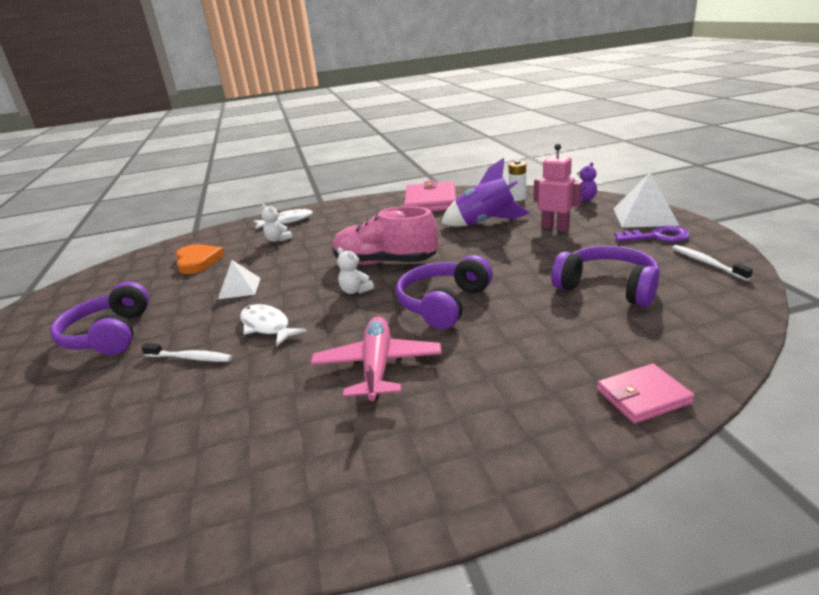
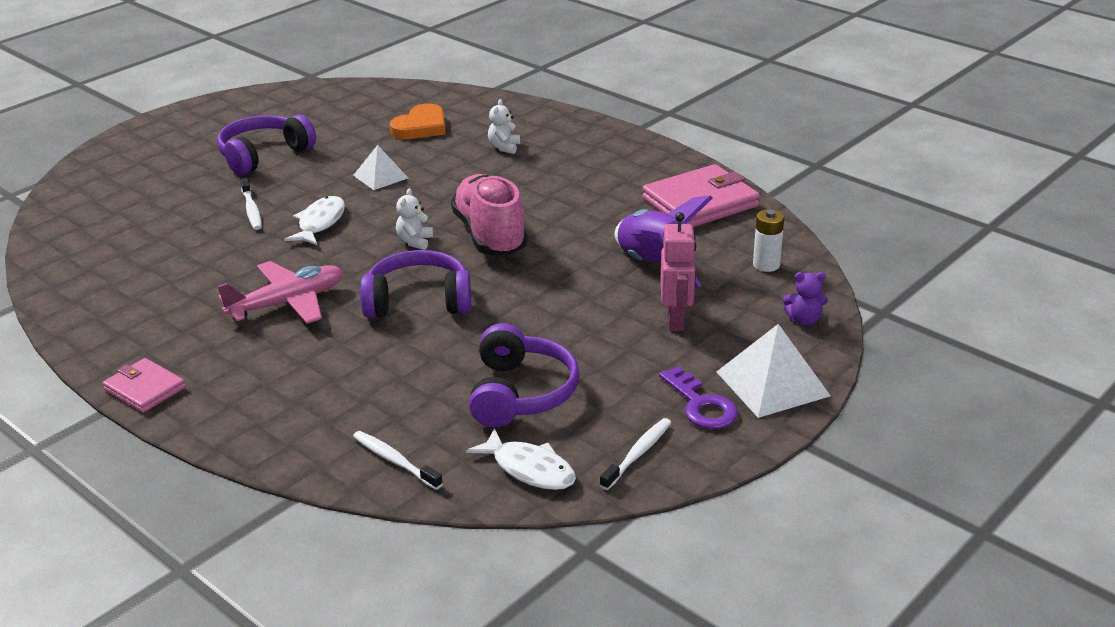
camera: 55 degrees right, 5 degrees up
(286, 221) = (558, 130): white fish -> white fish (529, 469)
(643, 396) = (313, 450): pink wallet -> pink wallet (144, 389)
(679, 356) = (395, 461): none -> white toothbrush

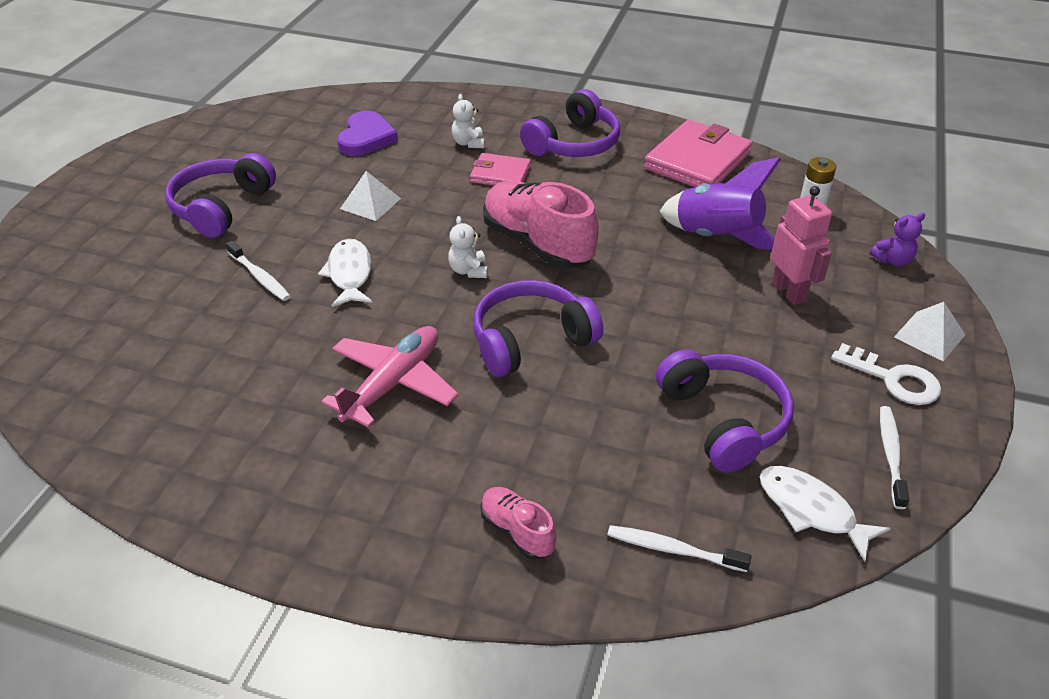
camera: 25 degrees left, 10 degrees up
(144, 389) = (315, 552): pink wallet -> pink wallet (500, 174)
(292, 417) = (517, 531): none -> pink shoe
(421, 127) = (366, 138): orange heart -> purple heart
(529, 469) = (811, 510): white fish -> white fish turned 150 degrees counterclockwise
(598, 166) = (573, 143): none -> purple headphones
(701, 405) = (894, 379): purple key -> white key
(772, 383) = (929, 335): white pyramid -> white pyramid, size x0.63

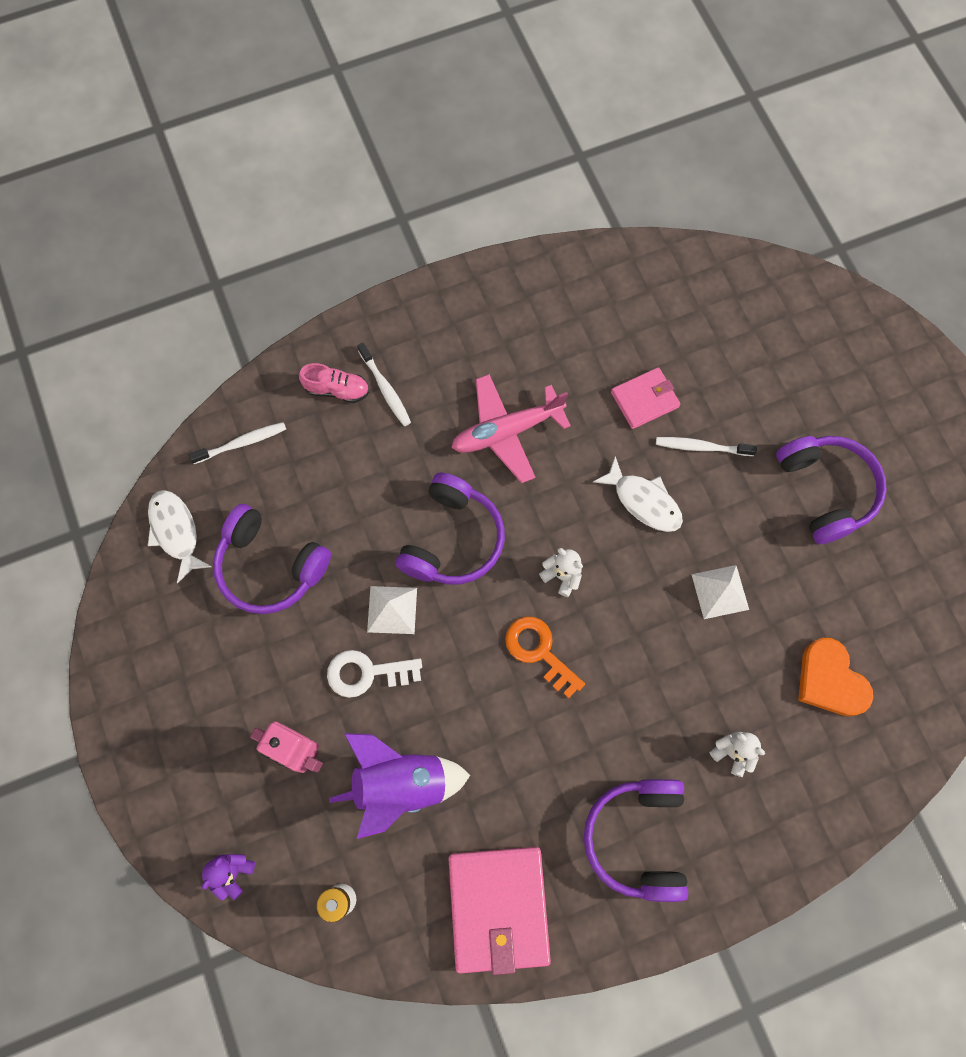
camera: 140 degrees right, 30 degrees up
(366, 138) = (830, 680): purple heart -> orange heart
(393, 383) = (506, 431): pink plane -> pink plane turned 75 degrees clockwise
(500, 174) = (657, 725): pink wallet -> pink wallet (644, 399)
(537, 244) = (539, 651): pink shoe -> orange key
(811, 510) = (176, 532): white fish -> white fish turned 120 degrees counterclockwise
(890, 455) = (144, 618): white toothbrush -> white toothbrush (385, 389)
(894, 379) = (171, 702): white key -> white key (366, 673)
(929, 335) = (162, 780): white pyramid -> white pyramid (392, 610)

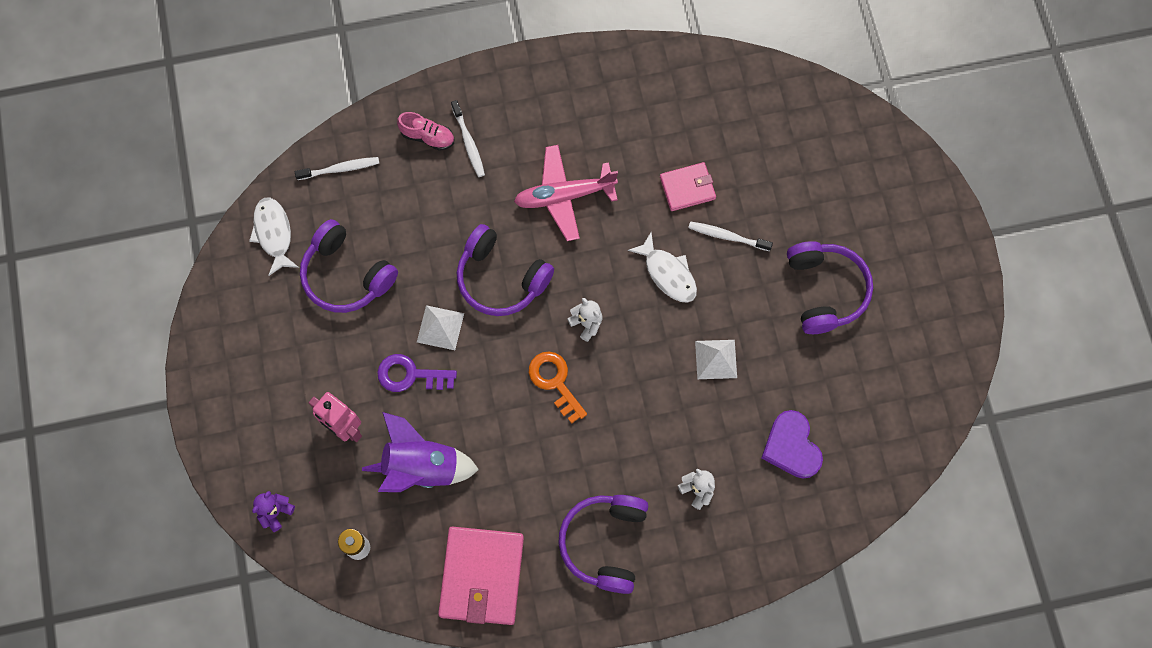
camera: 10 degrees right, 0 degrees up
(366, 673) = (410, 375): white key -> purple key
(452, 539) = (501, 278): purple headphones -> purple headphones turned 90 degrees clockwise
(830, 680) = (791, 446): orange heart -> purple heart

